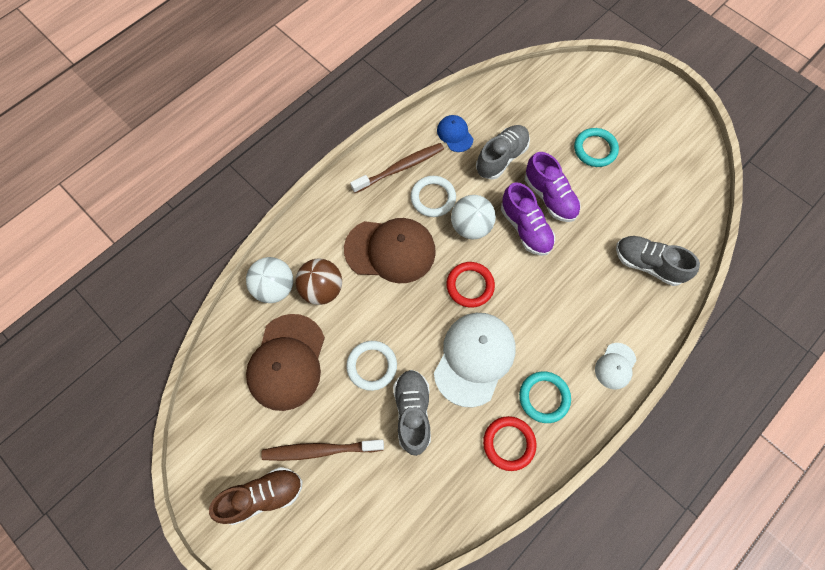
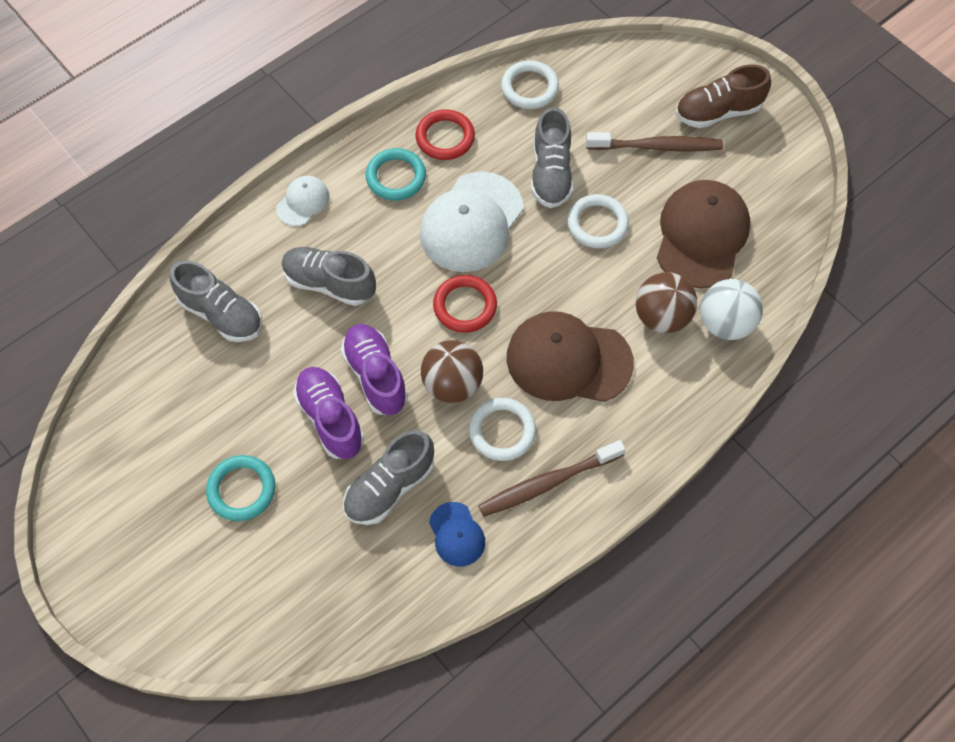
camera: 175 degrees left, 5 degrees down
(438, 510) = (529, 88): none -> white ring
(471, 226) = (452, 384): white ball -> brown ball
(575, 295) = (329, 283): none -> grey shoe

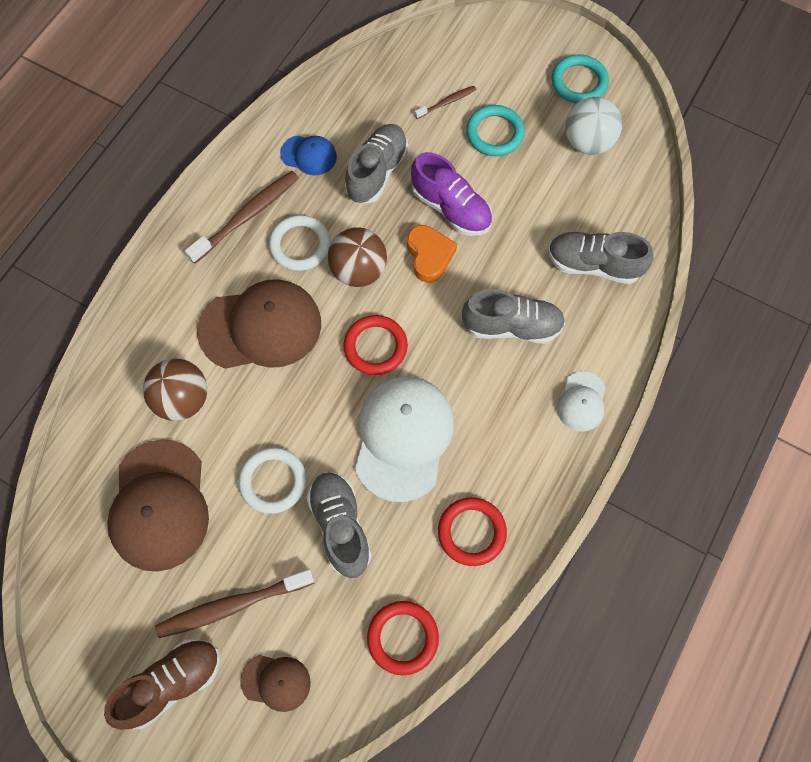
camera: 160 degrees right, 5 degrees up
(274, 548) = (447, 102): none -> brown toothbrush
(375, 376) = (429, 256): purple shoe -> orange heart
(396, 177) = (502, 464): turquoise ring -> turquoise ring (579, 82)
(456, 534) = (309, 155): blue cap -> blue cap turned 150 degrees clockwise
(529, 88) = (403, 638): white ring -> red ring
(636, 90) = (276, 682): none -> brown cap
(725, 323) = (118, 413): white ball -> white ball (588, 142)

